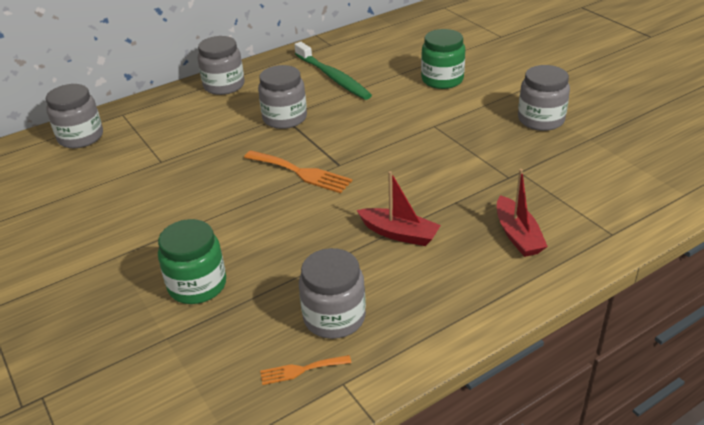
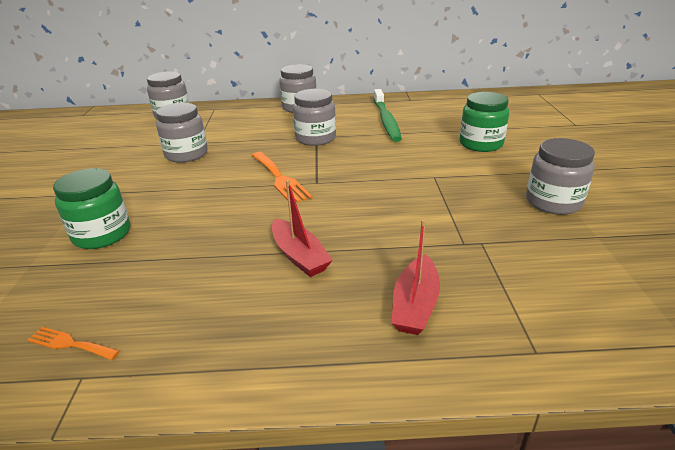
camera: 30 degrees right, 5 degrees down
(334, 317) = (155, 308): grey jar -> grey jar (186, 154)

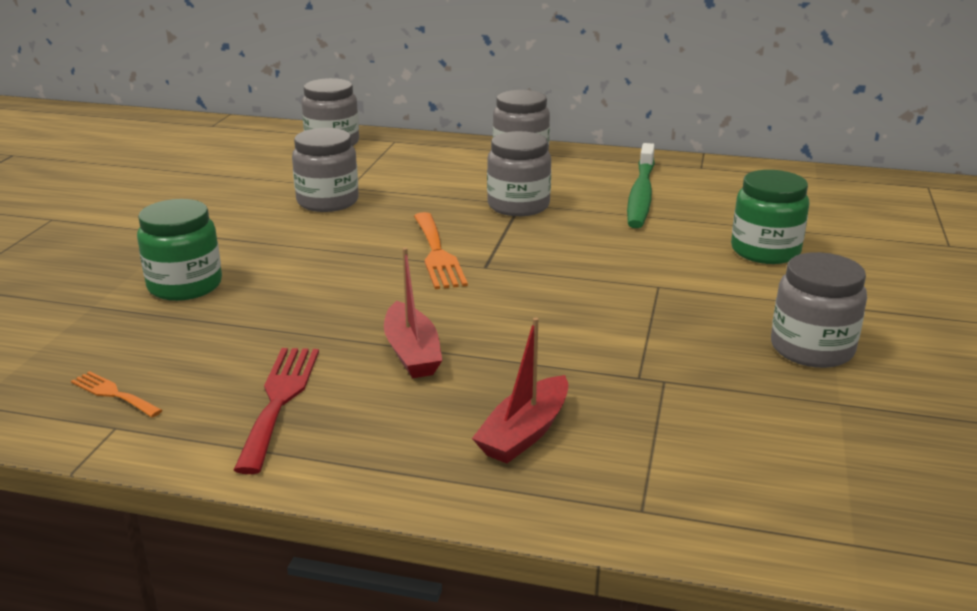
camera: 15 degrees right, 5 degrees down
(216, 318) = (279, 400): none -> red fork

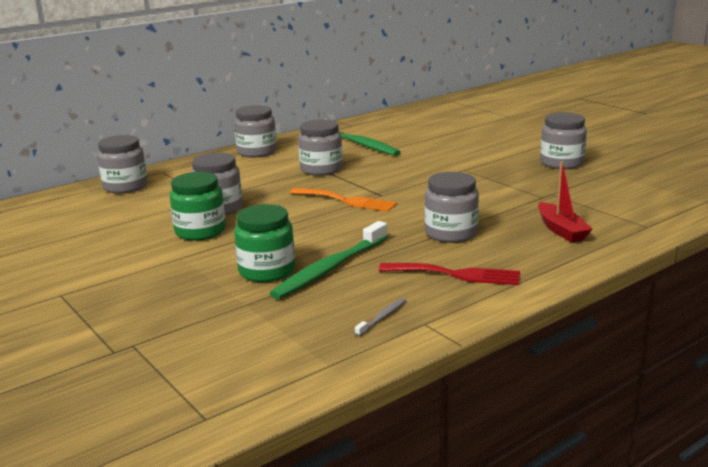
camera: 50 degrees left, 5 degrees down
(113, 394) = (382, 317): orange fork -> grey toothbrush
(223, 316) = (330, 268): none -> green toothbrush
(279, 400) = (456, 274): red fork -> red fork turned 150 degrees clockwise
(412, 353) = (451, 233): red boat -> grey jar
(765, 251) = (463, 143): green jar -> green jar (200, 231)

